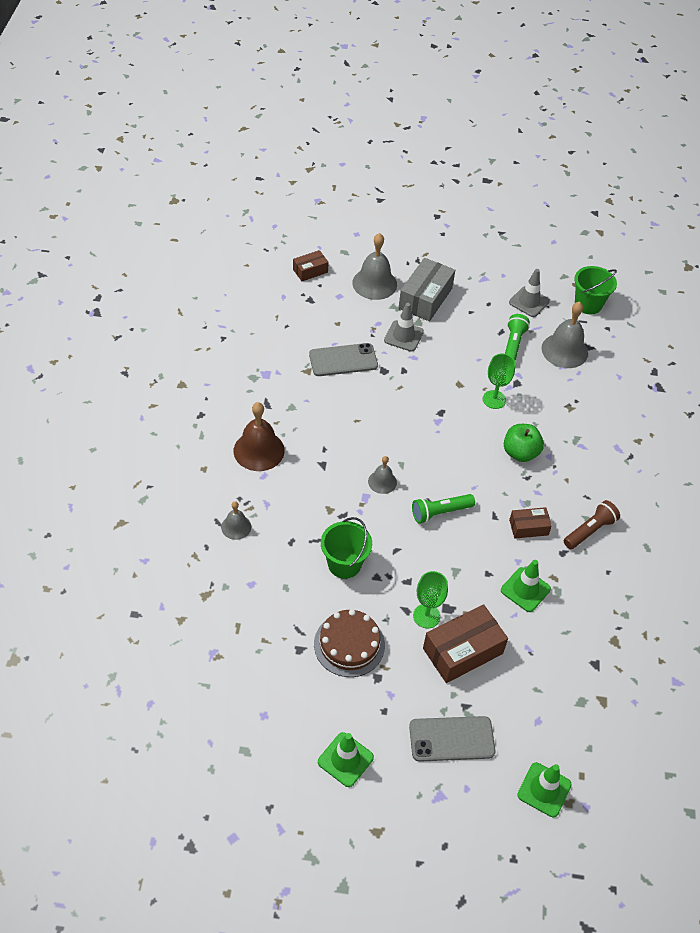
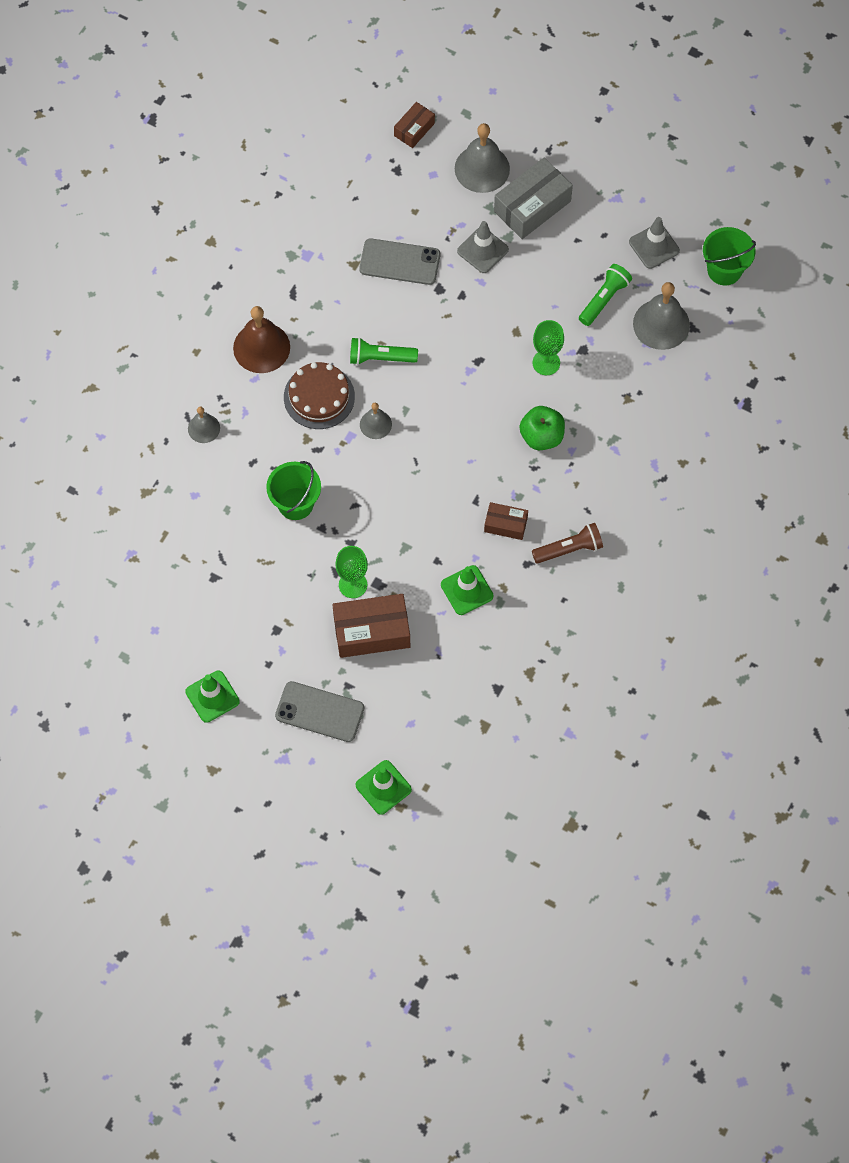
camera: 25 degrees right, 15 degrees up
(310, 271) = (414, 129): brown box -> brown box turned 45 degrees counterclockwise
(349, 644) = (264, 588): brown cake -> brown cake (319, 397)
(440, 512) = (420, 478): green flashlight -> green flashlight (380, 358)

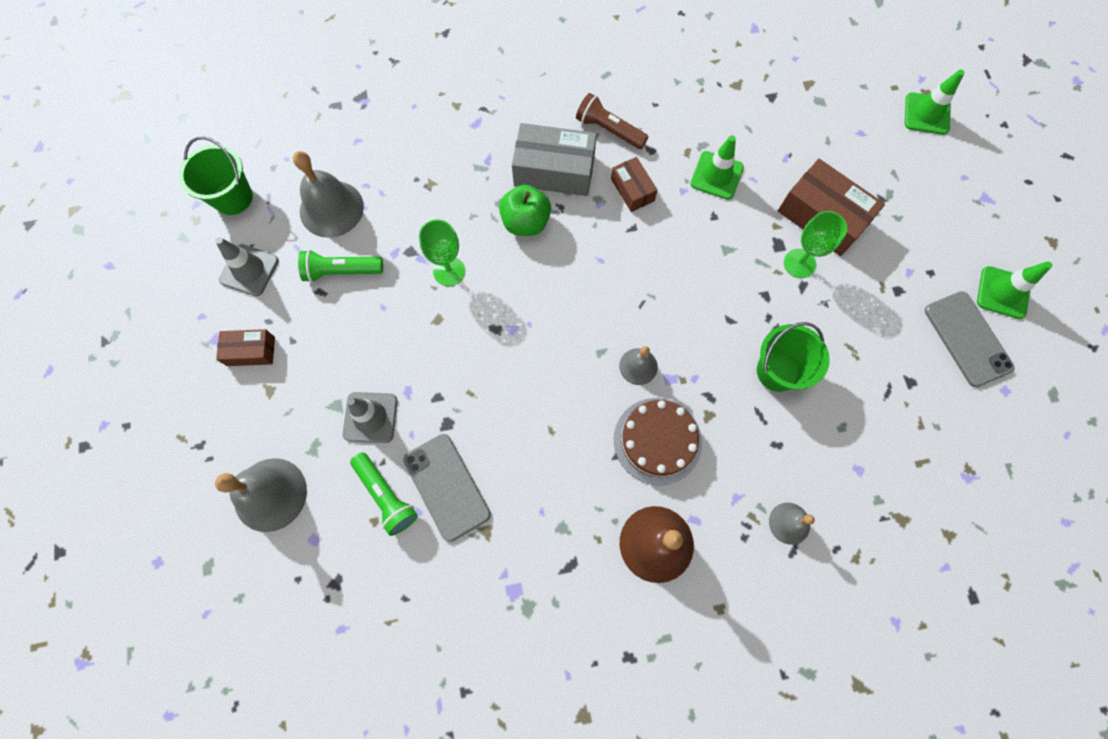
camera: 130 degrees left, 5 degrees up
(319, 712) = (923, 202): grey phone -> grey phone (967, 339)
(380, 358) = (567, 418): green flashlight -> green flashlight (386, 496)
(414, 129) = (268, 607): brown box -> brown box (251, 351)
(532, 206) = (282, 410): grey box -> grey box (554, 170)

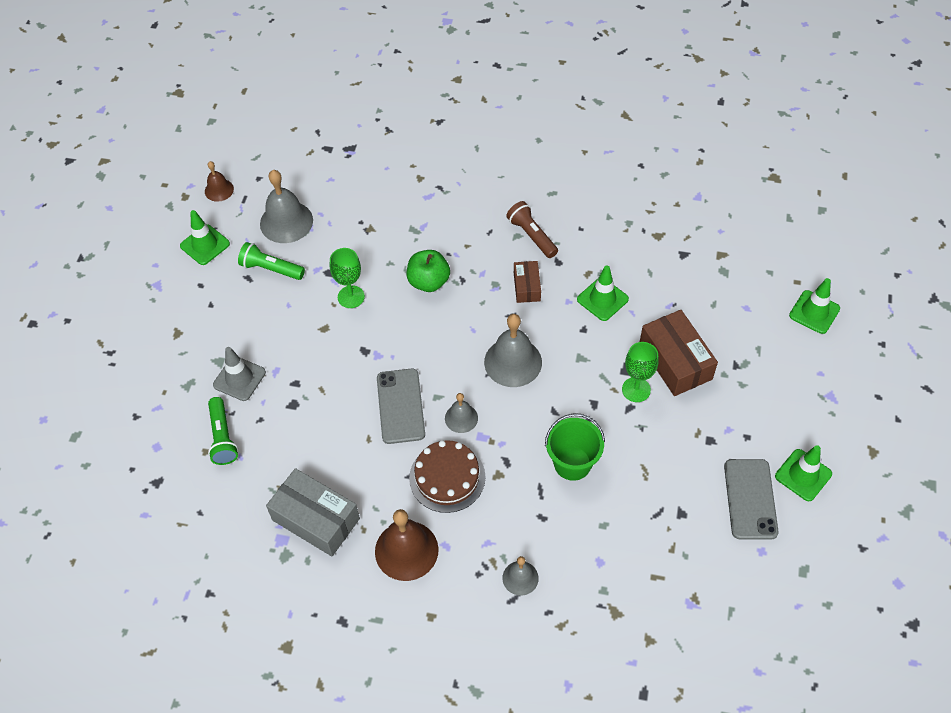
camera: 25 degrees right, 15 degrees down
(233, 197) = (219, 190): green bucket -> brown bell
(249, 270) = (205, 245): grey traffic cone -> green traffic cone
(251, 351) = (178, 301): brown box -> none
(270, 494) = (142, 404): grey bell -> grey bell (513, 362)
(447, 487) = (270, 448): grey phone -> grey phone (400, 406)
(554, 170) = (471, 251): grey box -> grey box (316, 519)

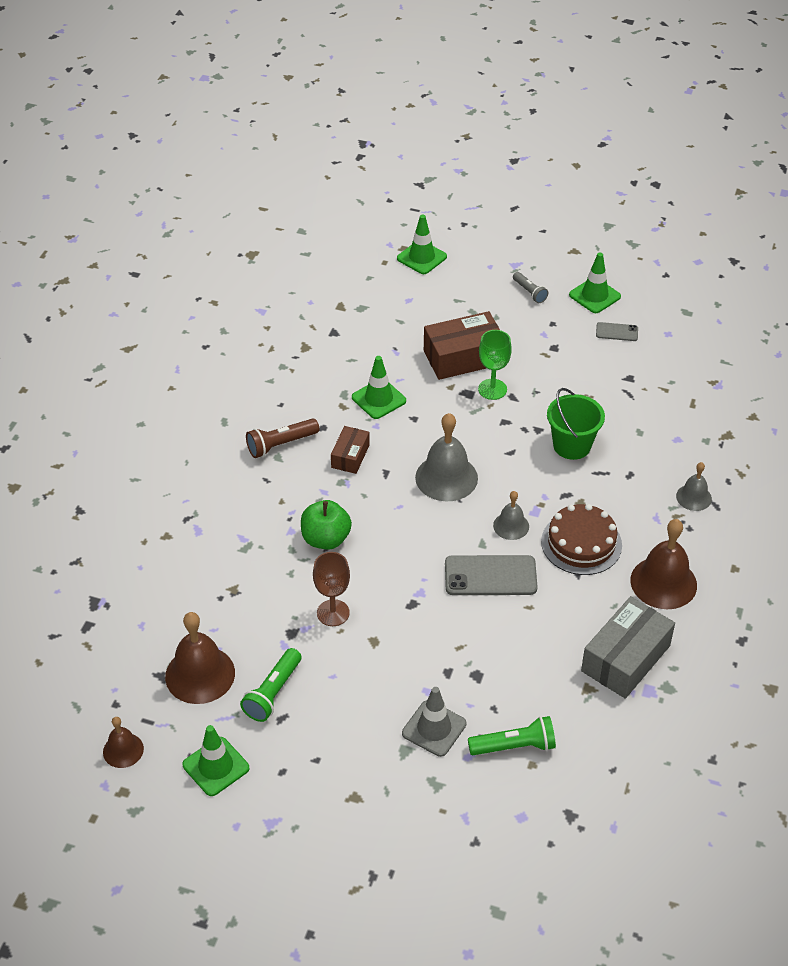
camera: 85 degrees left, 10 degrees down
(286, 222) = (200, 674): grey bell -> brown bell
(351, 297) = (333, 613): green goblet -> brown goblet
(526, 287) = (350, 456): brown box -> brown box turned 75 degrees counterclockwise
(750, 499) = (617, 332): grey phone -> grey phone, size x0.53
(790, 412) = (529, 292): none -> grey flashlight

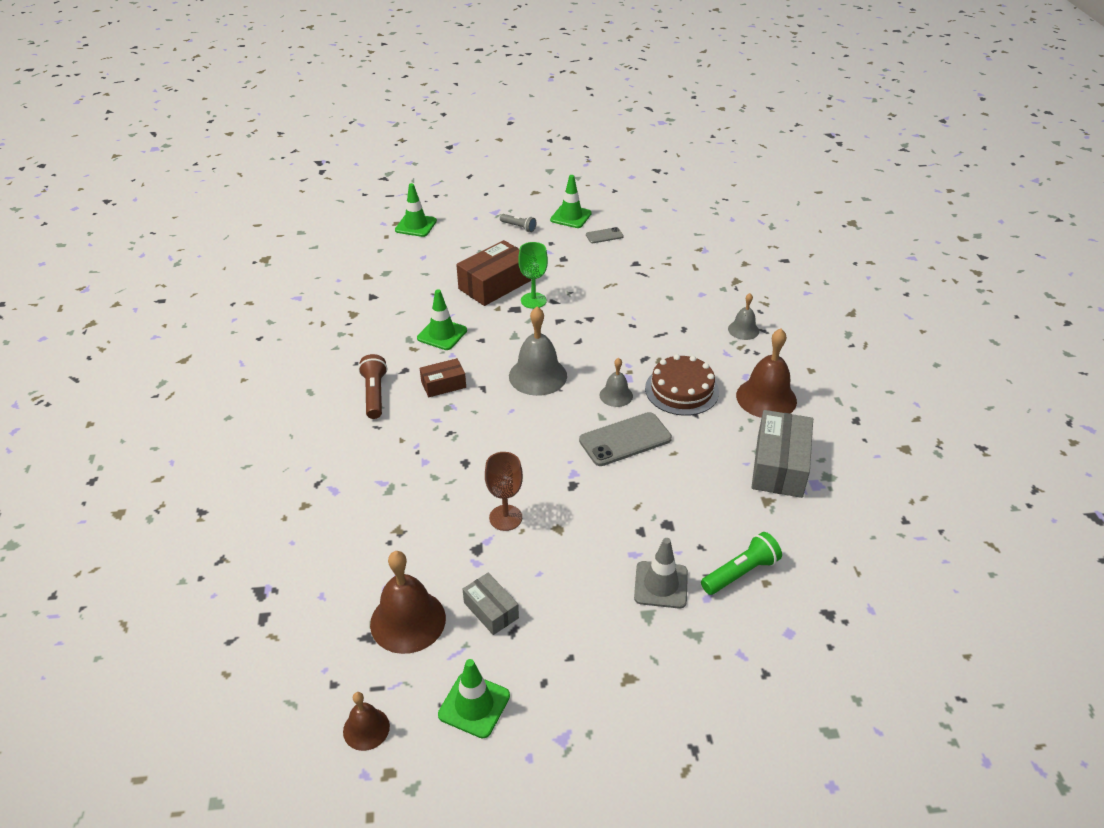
camera: 25 degrees left, 5 degrees down
(273, 692) = (491, 610): green flashlight -> grey box
(281, 444) = (374, 394): brown flashlight -> brown flashlight turned 135 degrees clockwise
(326, 539) = (461, 458): green apple -> none
(350, 456) = (443, 385): brown box -> brown box turned 75 degrees clockwise
(572, 445) = (624, 322): green bucket -> none

